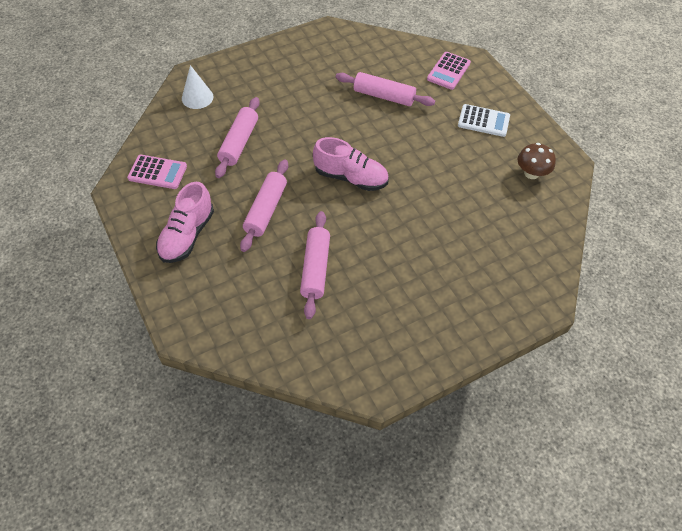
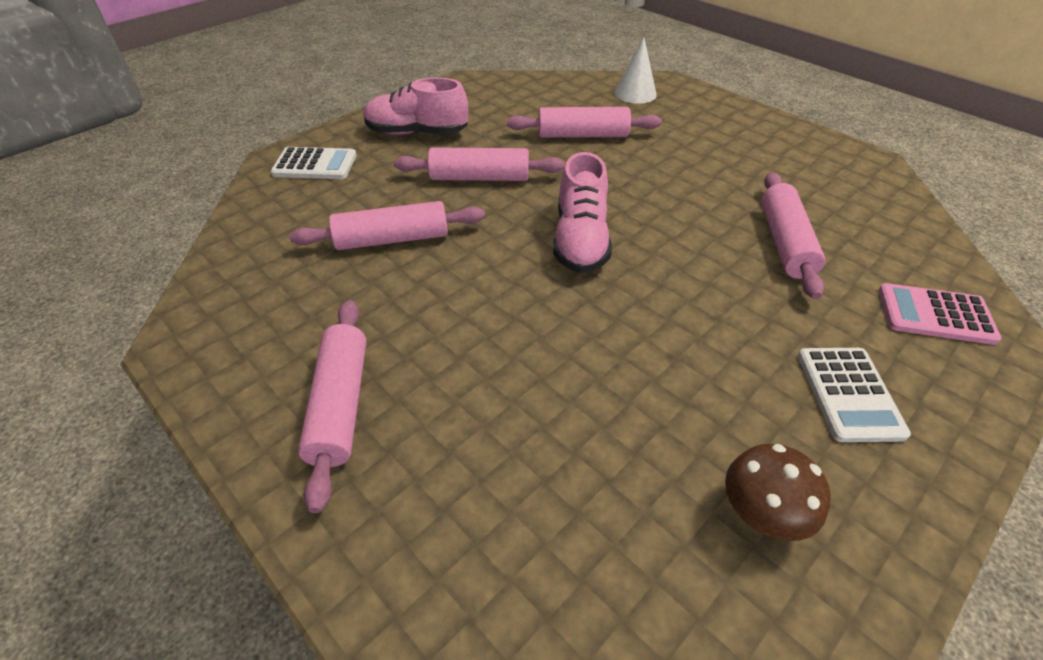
camera: 75 degrees right, 10 degrees down
(157, 172) = (501, 96): pink calculator -> none
(203, 306) = (315, 165): none -> white calculator
(444, 308) = (340, 405): none -> pink rolling pin

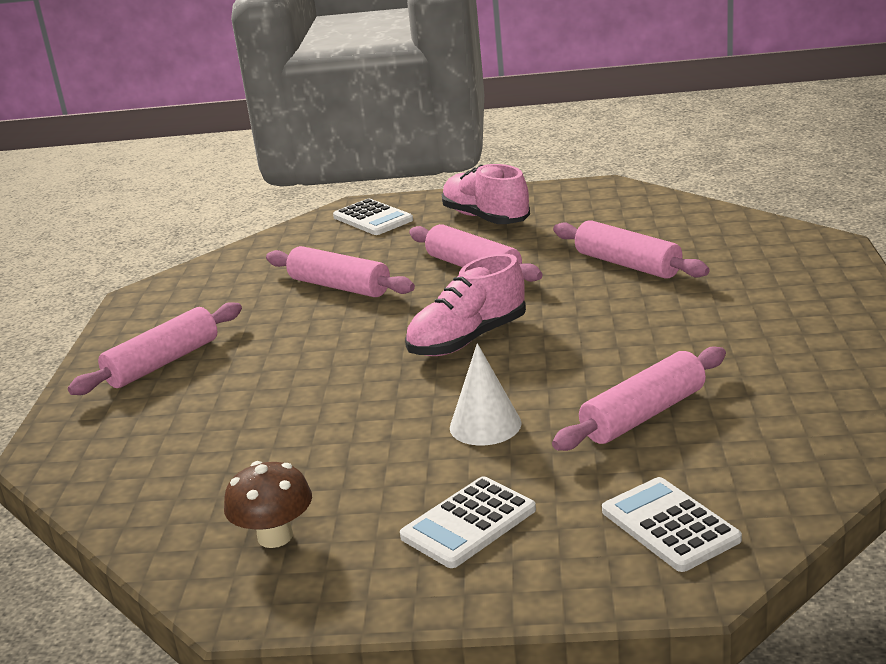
camera: 50 degrees right, 20 degrees down
(635, 93) = (762, 244): white cone -> white cone (485, 425)
(935, 314) = (670, 525): pink calculator -> white calculator

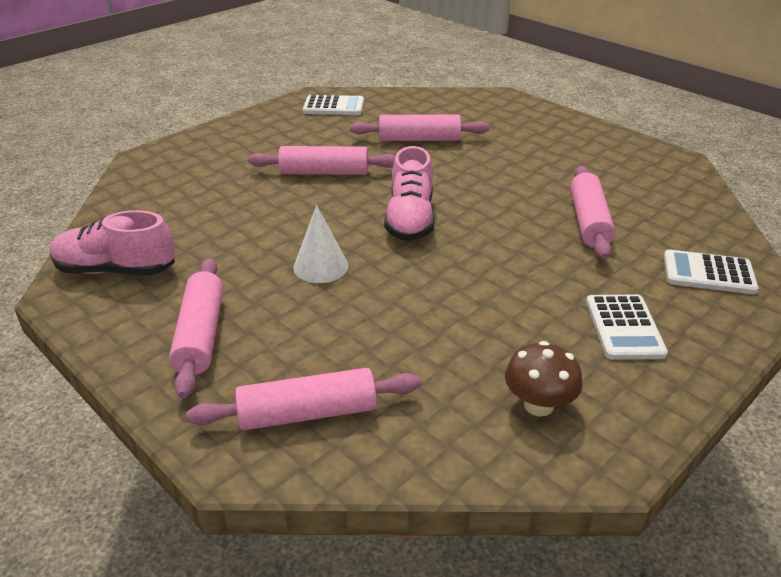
camera: 50 degrees left, 10 degrees up
(339, 286) = (245, 219): pink rolling pin -> pink rolling pin (307, 413)
(372, 219) = (177, 162): white calculator -> white calculator (333, 106)
(485, 425) = (522, 266): white cone -> white cone (321, 266)
(486, 218) = (269, 137): pink shoe -> pink shoe (116, 270)

